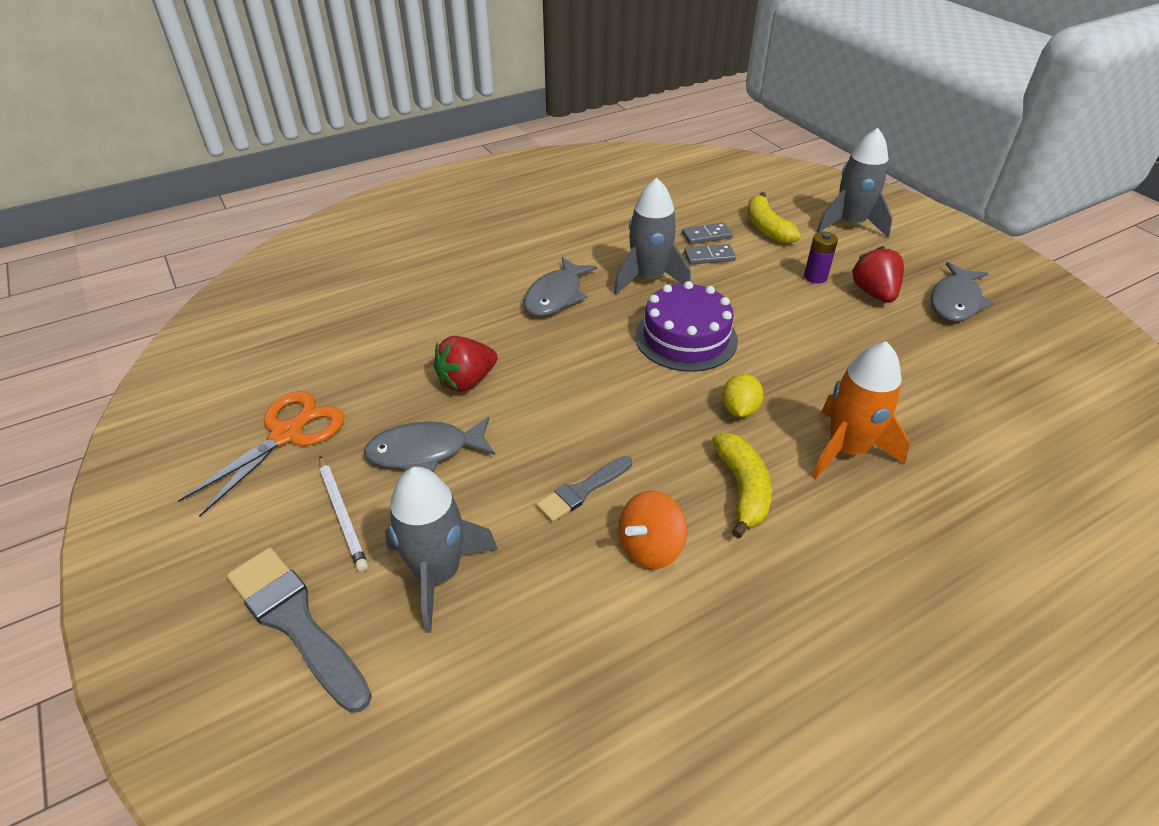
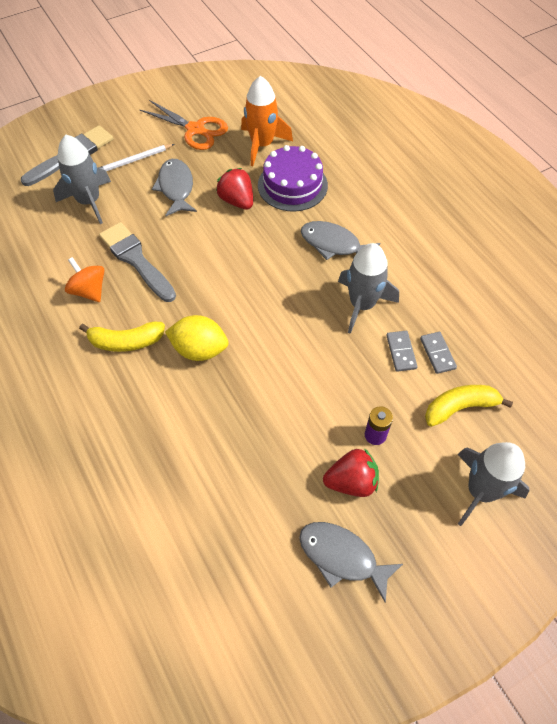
camera: 90 degrees right, 15 degrees up
(582, 490) = (136, 260): grey brush -> grey brush, size x1.67
(686, 337) = (283, 324): purple cake -> purple cake (292, 185)
(739, 410) = (199, 349): yellow lemon -> yellow lemon, size x1.52
(846, 449) = (153, 411): orange rocket -> orange rocket (262, 145)

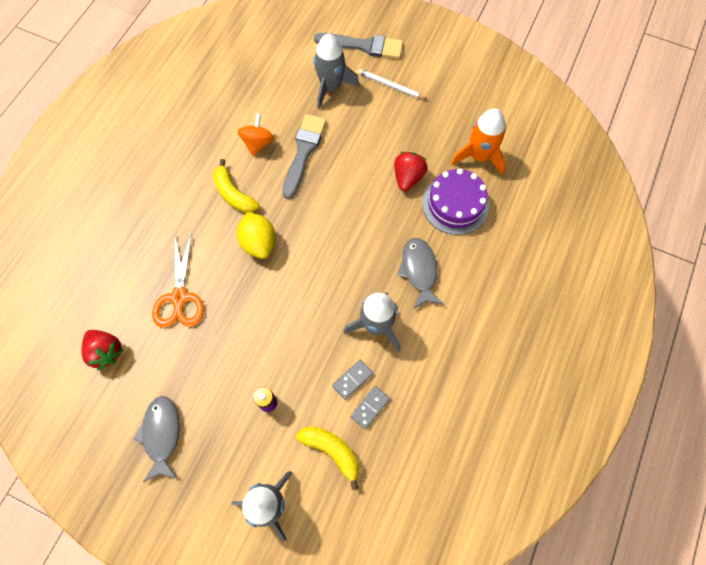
camera: 55 degrees right, 10 degrees up
(176, 187) = (387, 130): grey fish -> none
(196, 130) = (455, 102): orange scissors -> orange scissors (179, 298)
(351, 481) = (221, 408): red strawberry -> red strawberry (106, 351)

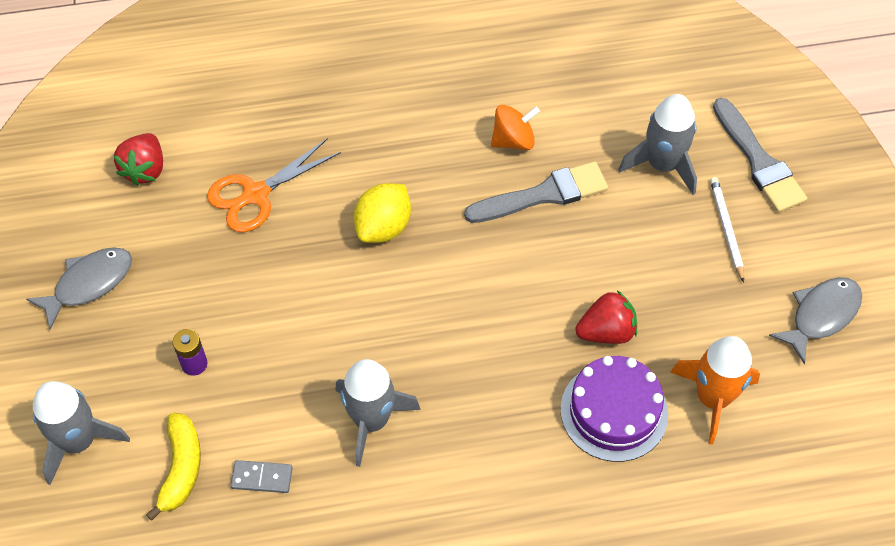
camera: 55 degrees right, 10 degrees down
(234, 194) = (425, 161): yellow banana -> none
(352, 379) = (283, 436): grey domino -> none
(419, 271) = (483, 424): grey fish -> grey fish (821, 315)

